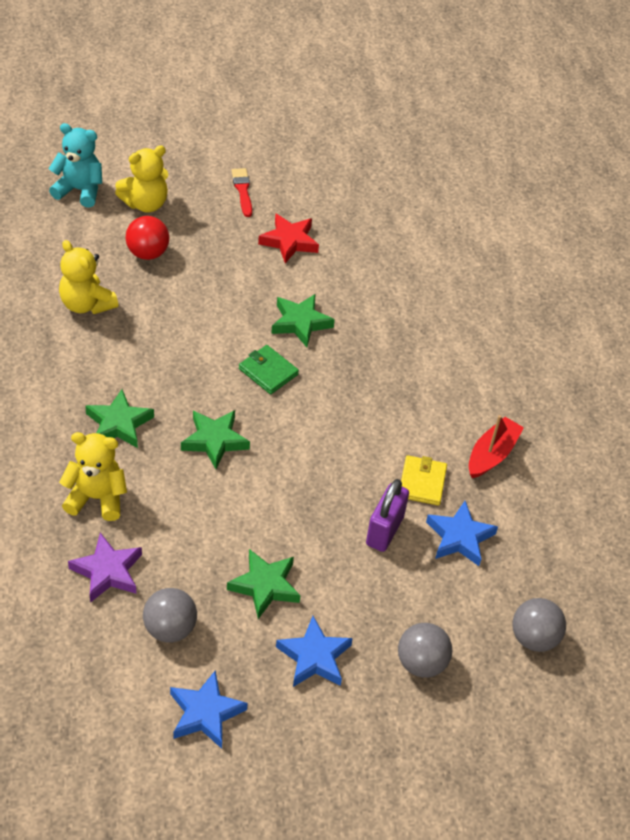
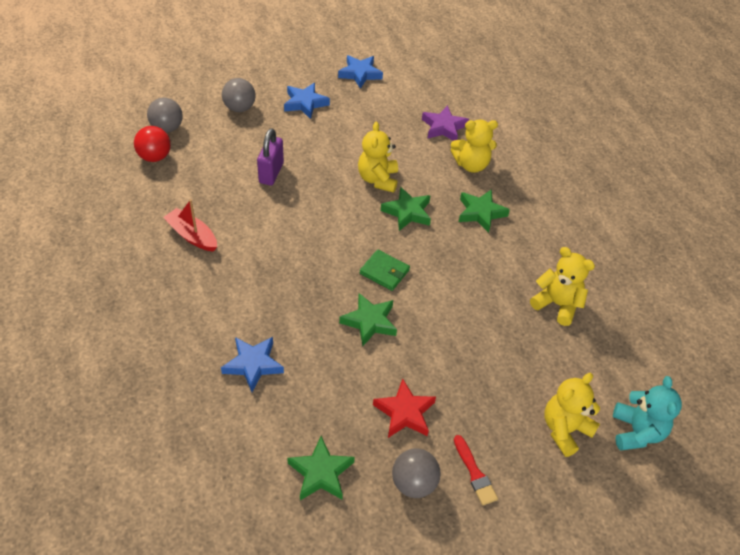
camera: 170 degrees right, 0 degrees up
(79, 190) = (636, 432): turquoise teddy bear -> turquoise teddy bear turned 90 degrees counterclockwise
(147, 253) = (533, 368): red ball -> red ball (155, 157)
(170, 628) = (394, 106): grey ball -> grey ball (413, 483)
(238, 496) = (378, 179): none -> yellow teddy bear
(265, 586) = (344, 132): green star -> green star (321, 473)
(422, 482) = (247, 207): yellow wallet -> none
(459, 537) = (217, 176): blue star -> blue star (253, 365)
(492, 454) = (192, 236): red boat -> red boat turned 105 degrees clockwise

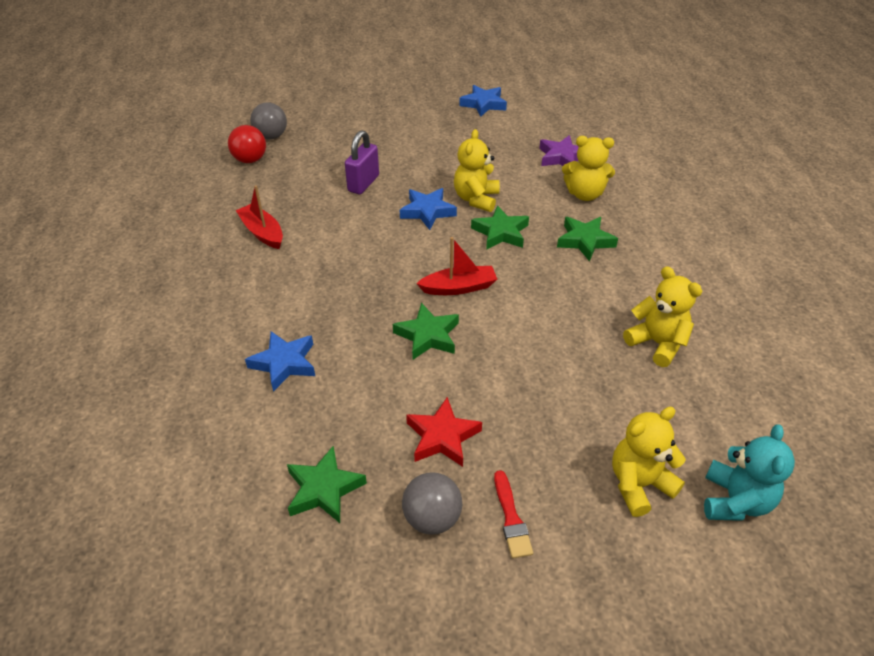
camera: 15 degrees right, 5 degrees down
(239, 108) = (349, 125): grey ball -> none
(305, 103) = (418, 125): blue star -> blue star (427, 211)
(384, 272) = (459, 287): green wallet -> red boat

